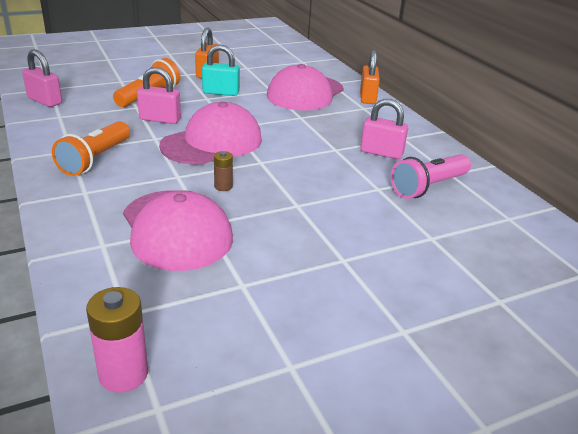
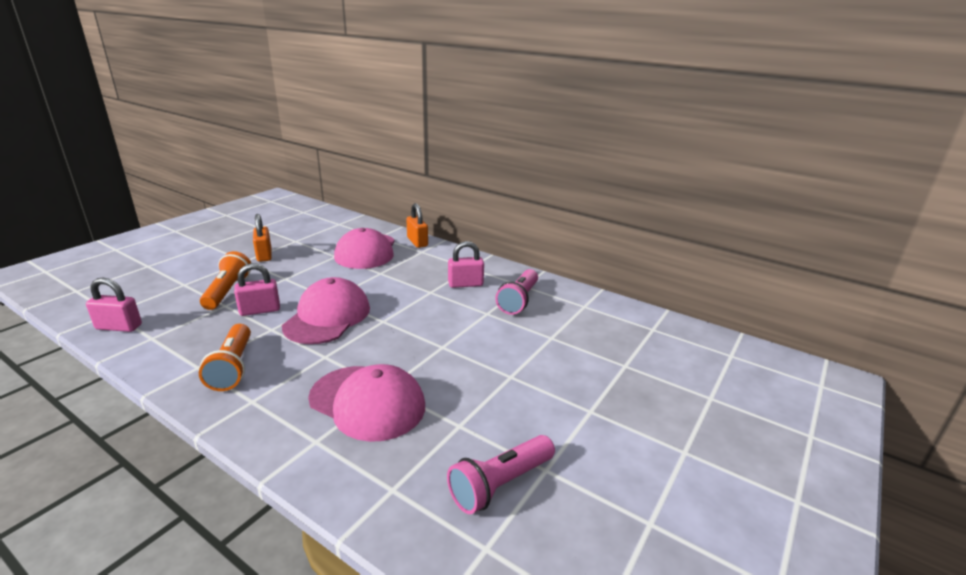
camera: 30 degrees left, 5 degrees down
(123, 374) = (436, 536): pink battery -> none
(221, 92) = (293, 270): turquoise padlock -> none
(223, 186) = (372, 352): brown battery -> none
(229, 358) = (500, 484): none -> pink flashlight

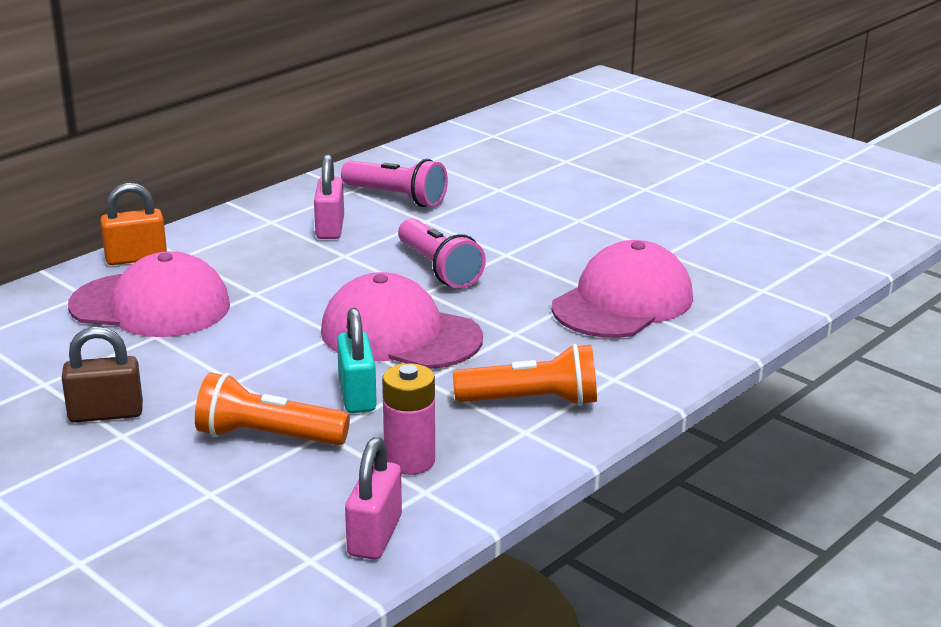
camera: 80 degrees left, 0 degrees up
(184, 331) = (409, 461): none -> pink battery
(260, 310) = (357, 396): pink padlock -> turquoise padlock
(264, 255) = (106, 413): orange padlock -> brown padlock
(500, 484) = (752, 240): pink flashlight -> pink flashlight (439, 269)

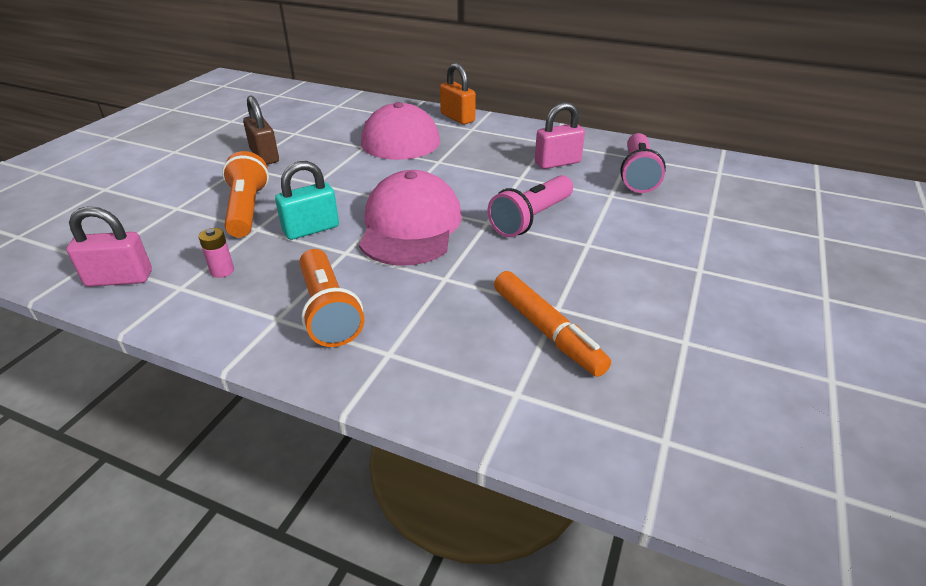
camera: 70 degrees right, 10 degrees up
(409, 461) = (222, 271): pink battery -> pink battery, size x0.57
(623, 302) = (546, 330): pink cap -> orange marker

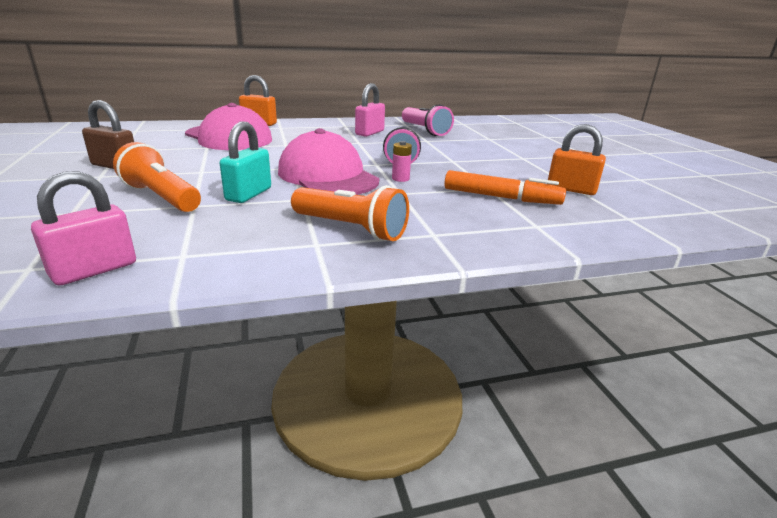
camera: 40 degrees left, 10 degrees down
(222, 271) = (209, 235): pink battery -> pink battery (400, 179)
(669, 355) = (571, 189): none -> orange padlock

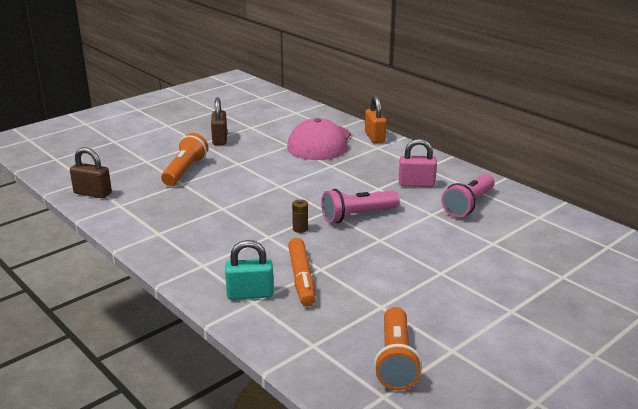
camera: 65 degrees right, 0 degrees up
(94, 270) = (93, 193): pink padlock -> brown padlock
(248, 194) = (213, 190): turquoise padlock -> turquoise padlock (250, 294)
(327, 176) = (274, 202): pink cap -> none
(351, 229) = (187, 236): orange flashlight -> orange flashlight (396, 360)
(400, 179) = (300, 229): pink battery -> brown battery
(571, 189) = (362, 310): orange padlock -> none

